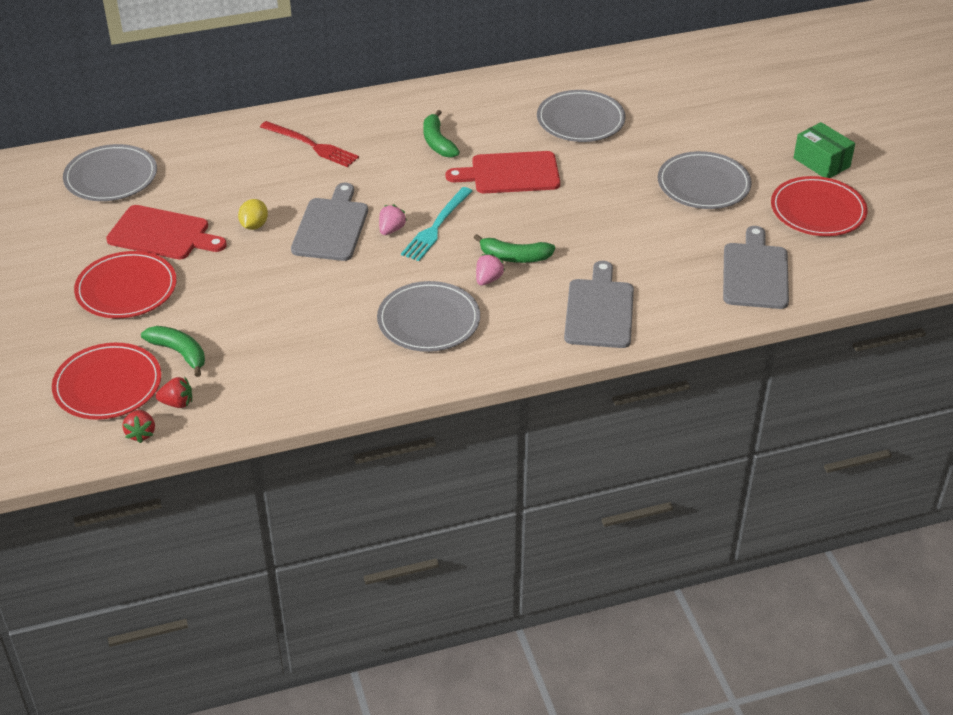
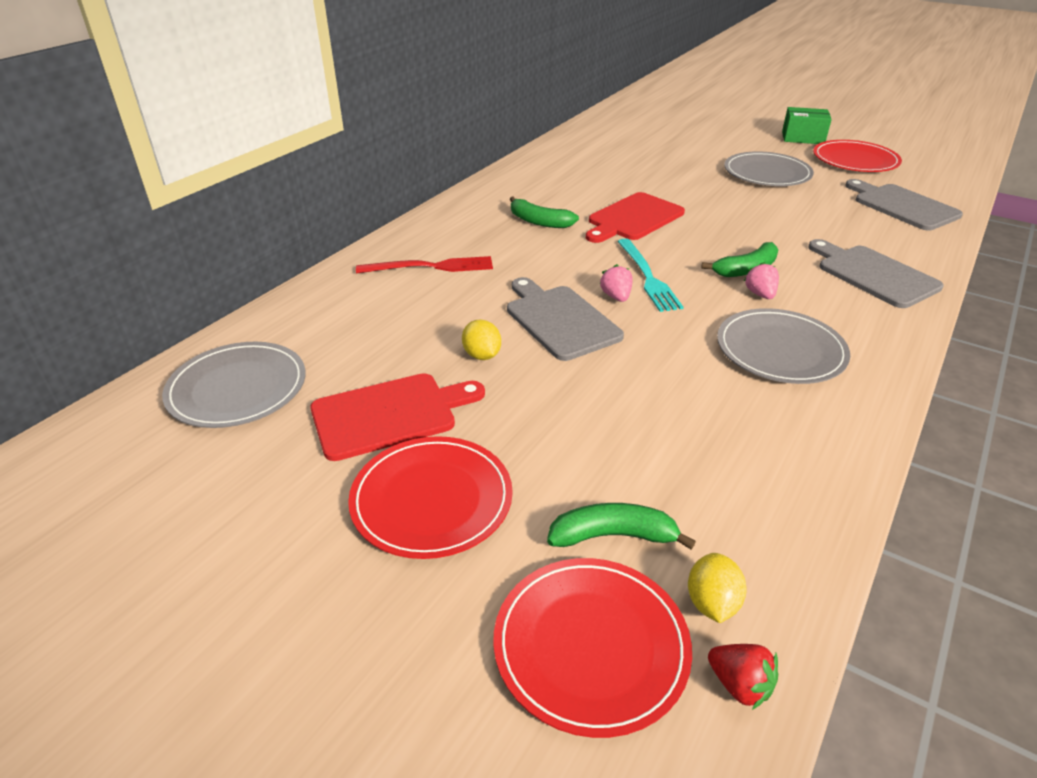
camera: 40 degrees left, 5 degrees down
(177, 403) = (712, 603): red strawberry -> yellow lemon
(580, 120) = (618, 170): grey plate -> none

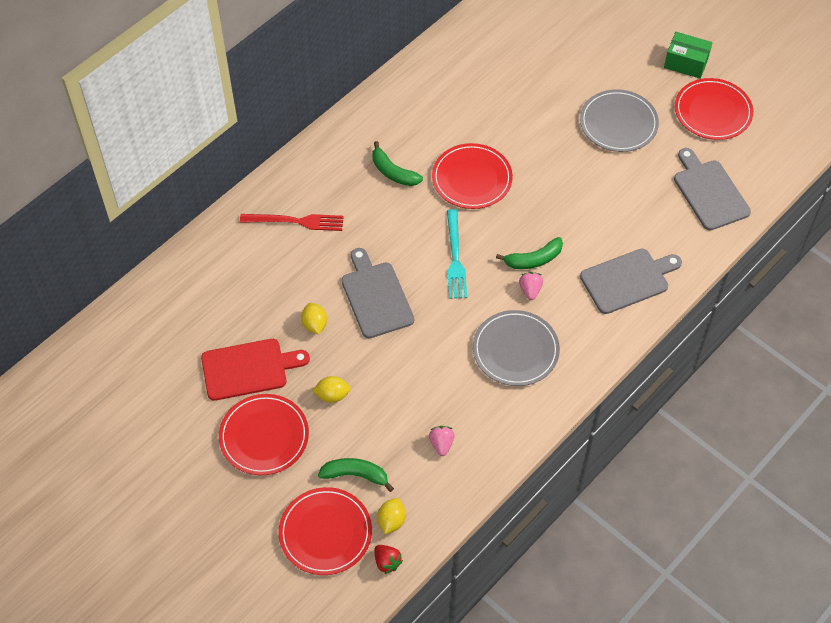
camera: 10 degrees right, 20 degrees up
(237, 388) = (157, 332): grey plate -> none
(534, 430) = (332, 395): none -> yellow lemon
(616, 297) = (424, 277): pink strawberry -> pink strawberry (441, 444)
(633, 218) = (472, 178): red cutting board -> red plate
(873, 274) = (628, 280): grey cutting board -> grey cutting board turned 90 degrees clockwise

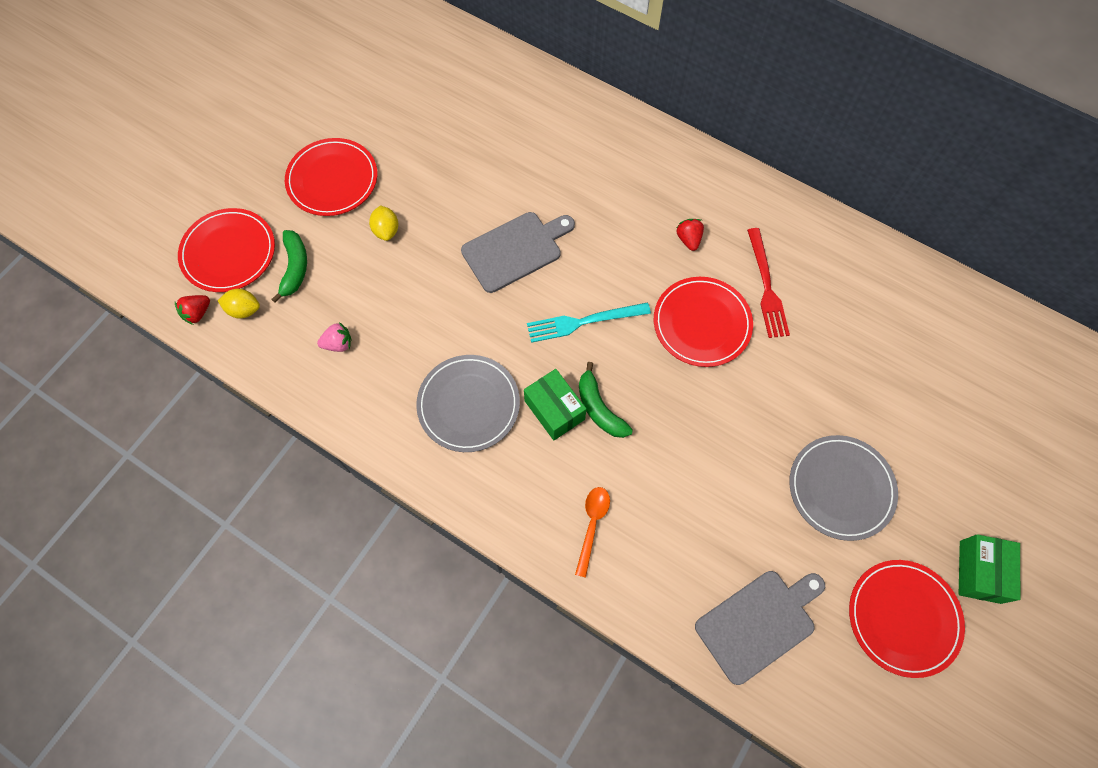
camera: 80 degrees right, 10 degrees up
(248, 369) = (408, 151): red cutting board -> none
(296, 221) = (597, 158): red fork -> red fork (766, 287)
(314, 324) = (470, 199): yellow lemon -> none
(393, 172) = (688, 239): green banana -> red strawberry
(530, 290) = (554, 410): pink strawberry -> green box
(628, 280) = (592, 525): grey cutting board -> orange spoon

